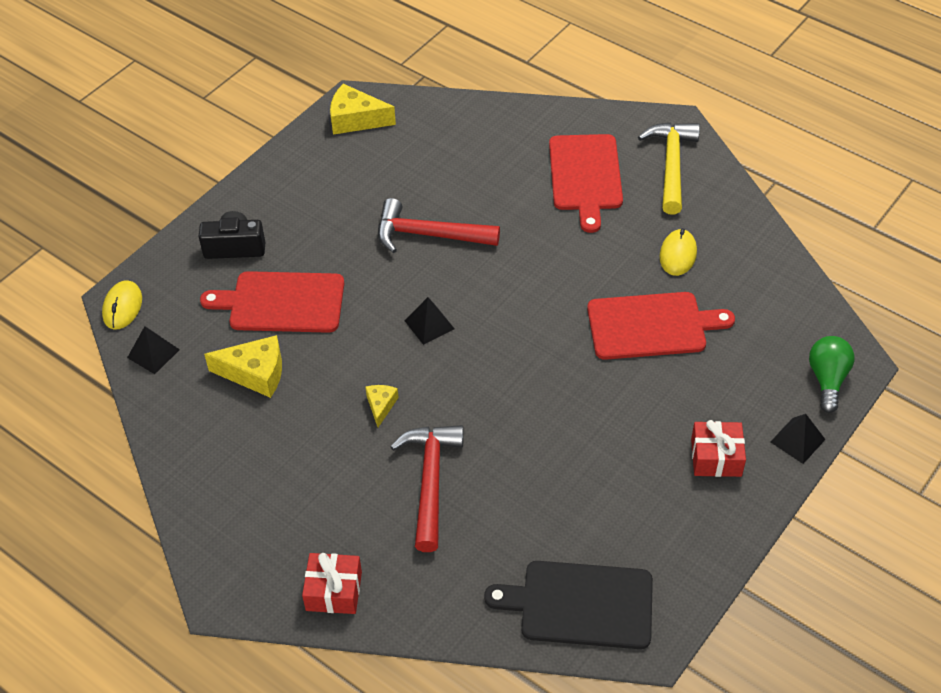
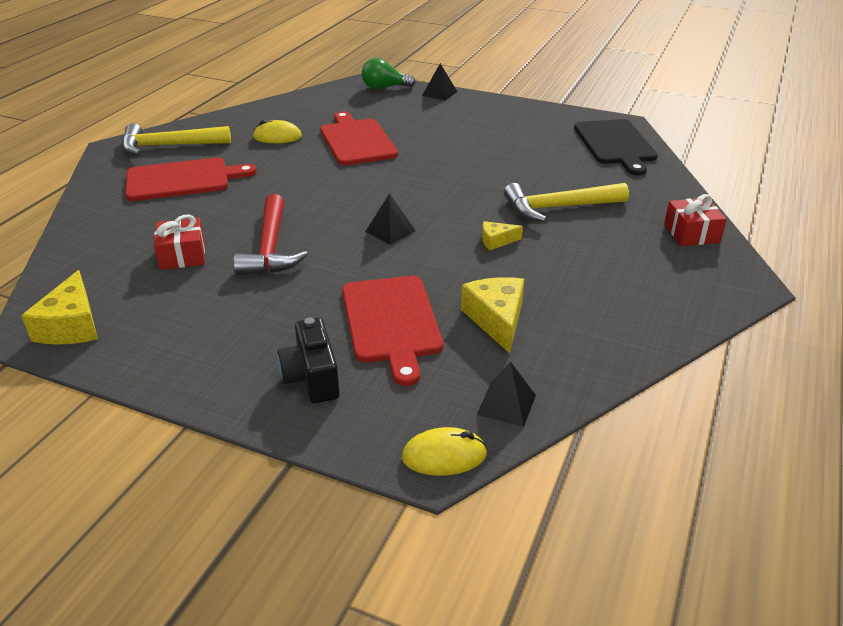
camera: 105 degrees left, 15 degrees down
(430, 481) = (559, 208): red hammer -> yellow hammer
(716, 457) = (468, 114): red gift -> red gift (182, 255)

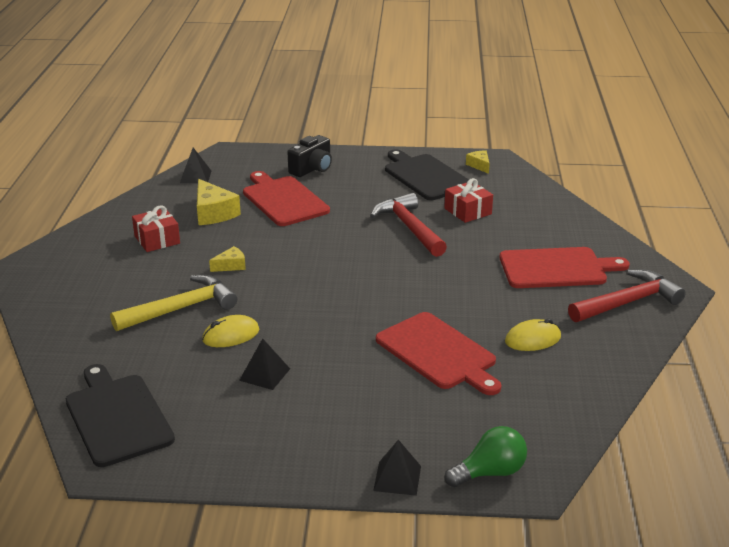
camera: 160 degrees right, 5 degrees down
(71, 326) = (479, 165): yellow cheese -> yellow cheese, size x0.56
(166, 322) = (425, 176): none -> black cutting board
(169, 146) = (627, 302): yellow hammer -> red hammer
(182, 179) = (557, 268): red cutting board -> red cutting board turned 150 degrees counterclockwise
(312, 378) = (312, 169): black camera -> black camera turned 75 degrees clockwise
(390, 231) = (325, 257): black pyramid -> black pyramid (264, 374)
(444, 456) = (222, 155): yellow mouse -> yellow mouse (231, 335)
(691, 233) = (53, 305): red gift -> red gift (157, 240)

